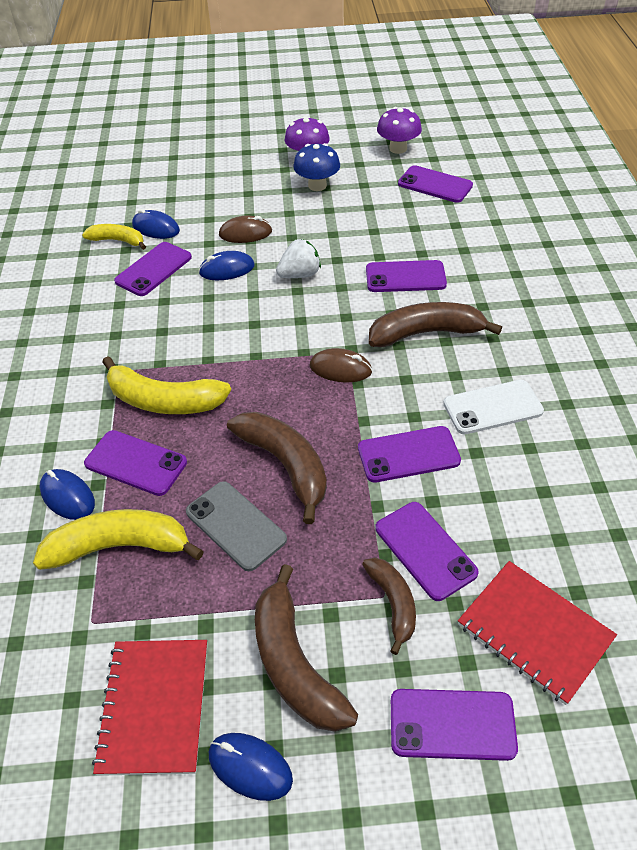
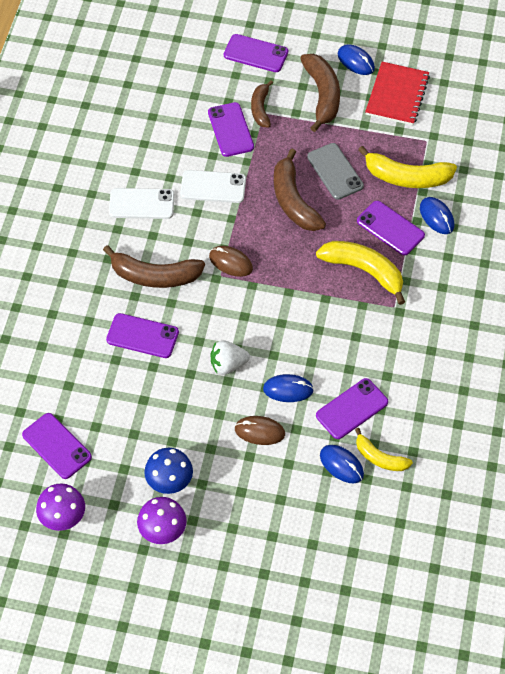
camera: 165 degrees left, 10 degrees up
(408, 454) = (213, 187): purple phone -> white phone
(534, 632) = (194, 78): red notebook -> none

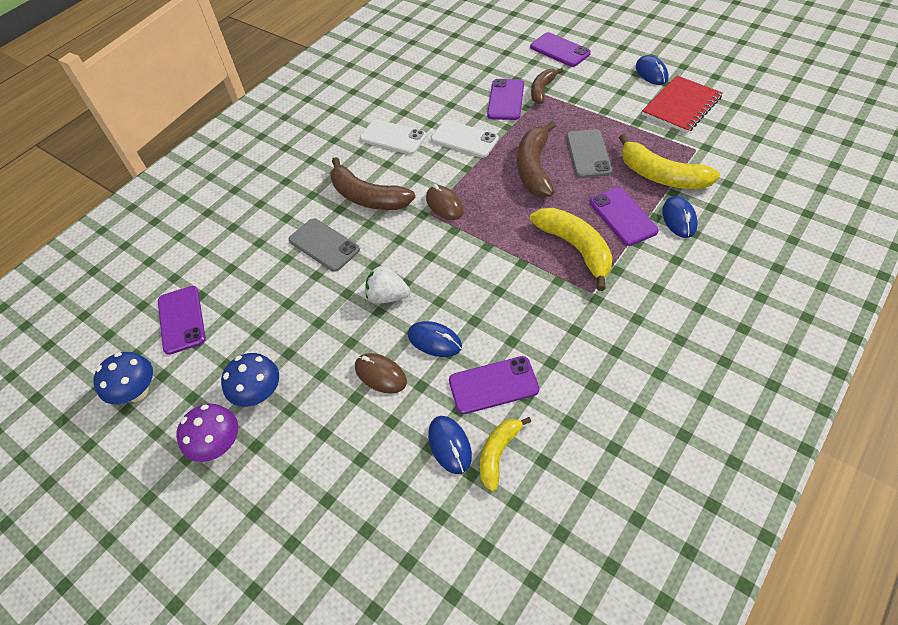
camera: 30 degrees right, 5 degrees down
(63, 517) = (137, 392): purple mushroom -> blue mushroom
(142, 336) = (324, 245): purple phone -> grey phone
(322, 95) = (606, 92): brown banana -> none
(379, 457) = (498, 453): yellow banana -> yellow banana turned 60 degrees clockwise

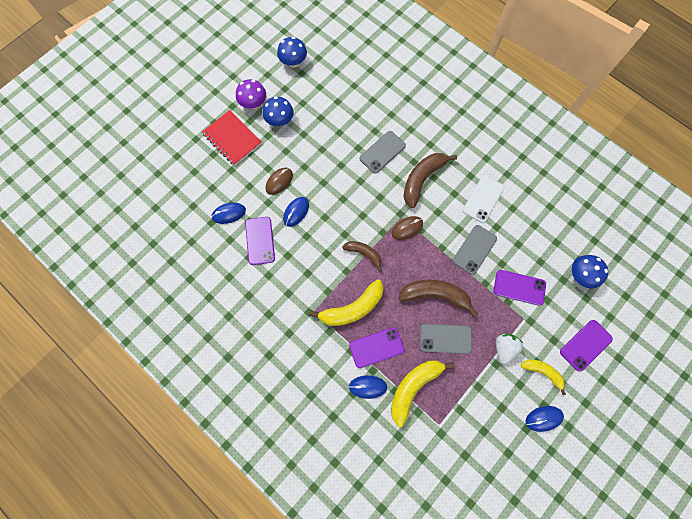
camera: 90 degrees right, 20 degrees up
(181, 320) = (337, 78): purple phone -> none
(388, 296) = (334, 188): white strawberry -> white strawberry (504, 348)
(464, 139) = (474, 249): white phone -> grey phone
(480, 57) = (580, 275): none -> blue mushroom
(498, 453) = (219, 237): yellow banana -> yellow banana (542, 372)
(542, 90) = (529, 319): brown banana -> brown banana (364, 253)
(681, 106) = (494, 430): red notebook -> red notebook (232, 139)

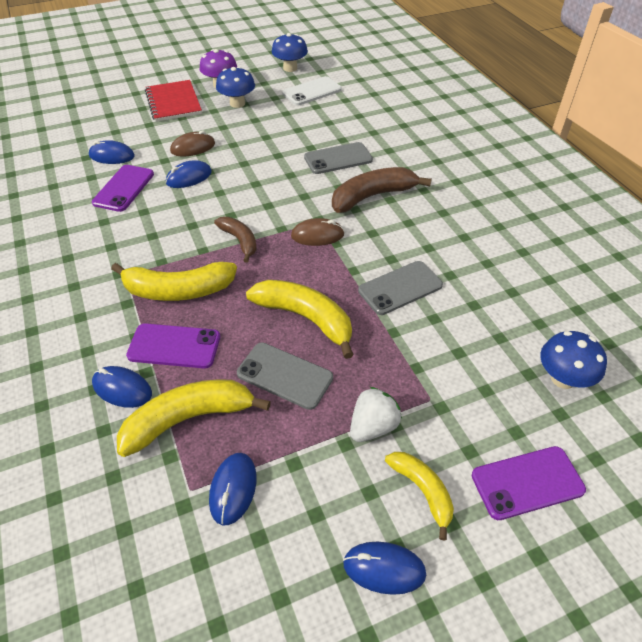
camera: 25 degrees right, 25 degrees down
(435, 295) = (305, 318): brown banana -> yellow banana
(458, 414) = (233, 489): none -> blue mouse
(483, 199) = (447, 240): white phone -> white phone (312, 91)
(519, 287) = (446, 356): purple phone -> none

